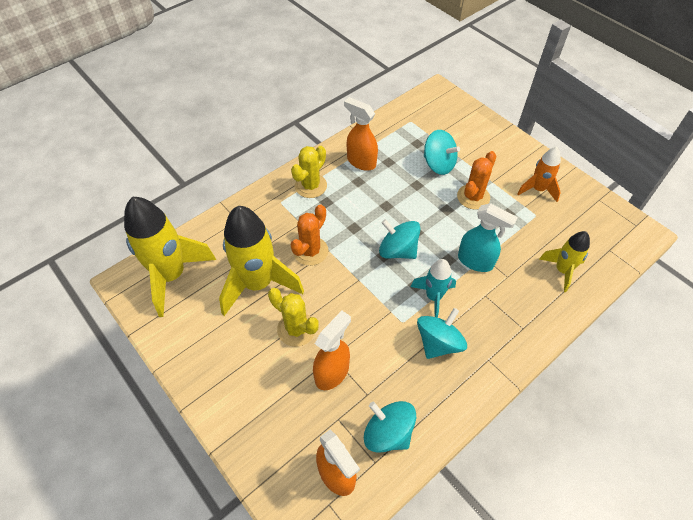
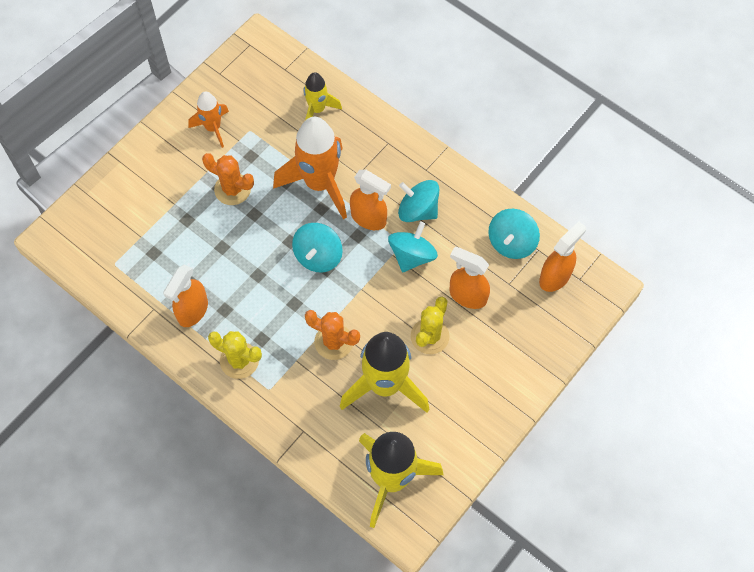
camera: 100 degrees left, 10 degrees up
(433, 297) = (369, 218): turquoise rocket -> orange spray bottle
(438, 164) = (186, 227): turquoise spinning top -> turquoise spinning top (412, 256)
(475, 261) = (319, 183): turquoise spray bottle -> orange rocket

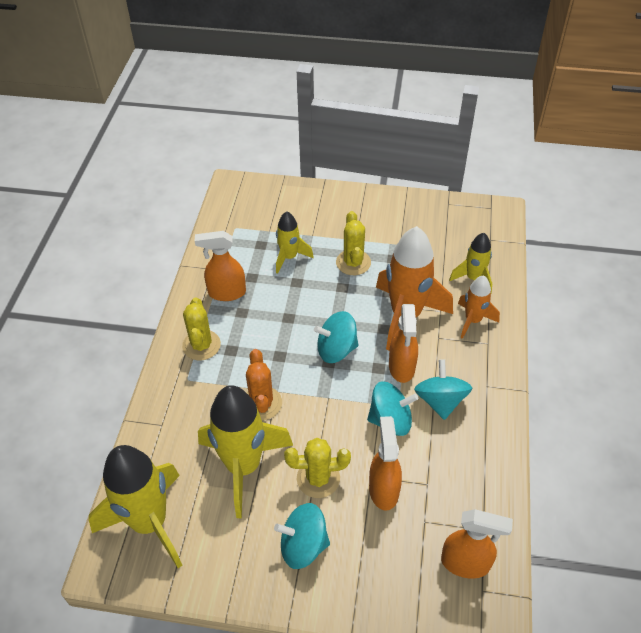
camera: 60 degrees right, 15 degrees down
(188, 237) = (289, 257): none -> yellow rocket
(213, 128) = (397, 224): orange rocket -> orange rocket (473, 320)
(232, 189) = (353, 262): orange cactus -> yellow cactus
(511, 242) = (471, 500): turquoise spinning top -> turquoise spinning top (303, 545)

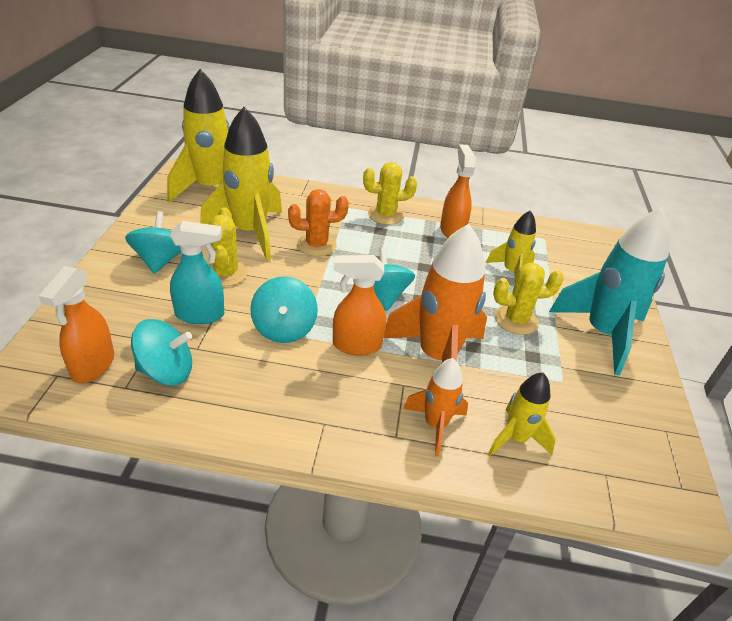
camera: 85 degrees right, 10 degrees down
(360, 215) = (602, 334): none -> turquoise rocket
(383, 489) = (200, 315): orange spray bottle -> turquoise spray bottle
(440, 401) = (305, 373): turquoise spinning top -> turquoise spinning top (166, 371)

